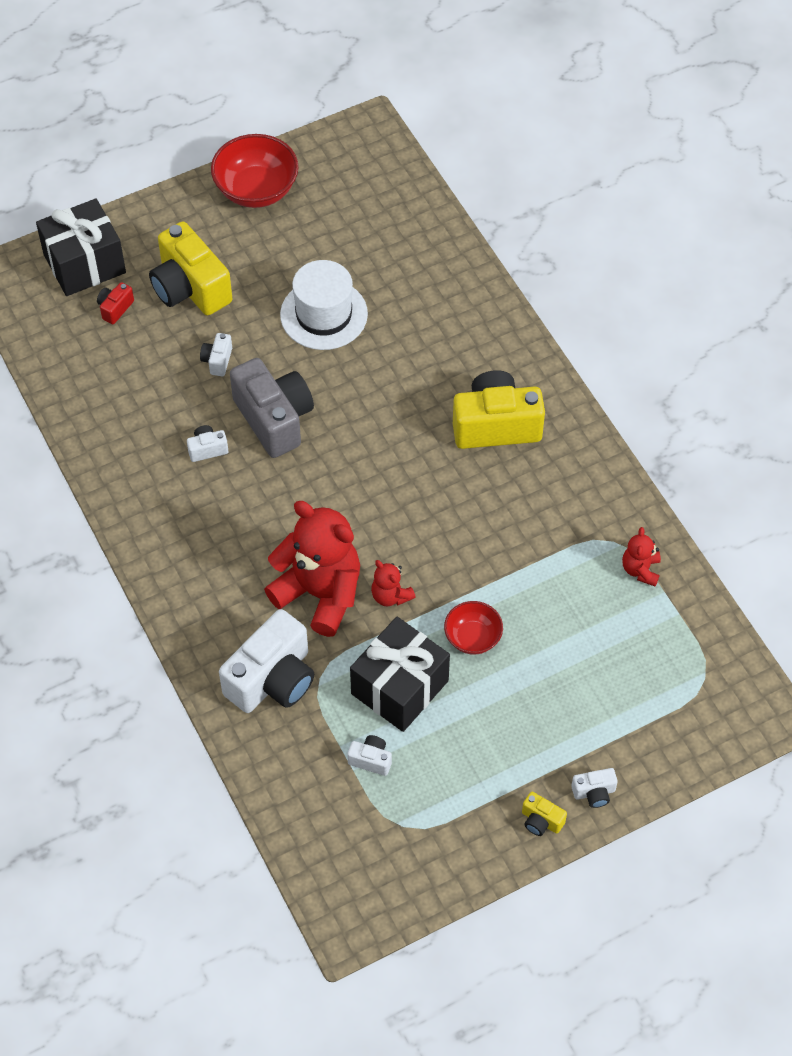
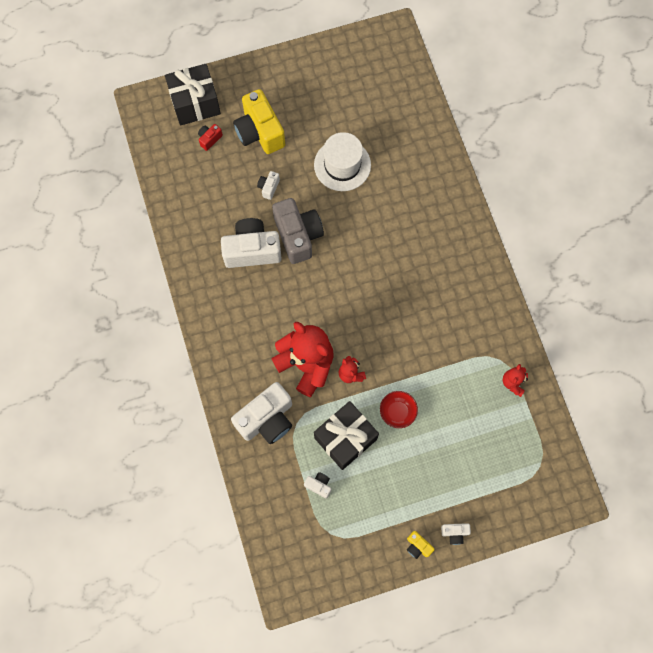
camera: 10 degrees right, 15 degrees up
(207, 449) = (252, 250): white camera -> white camera, size x2.27
(256, 190) = (314, 66): red bowl -> none
(496, 425) = (439, 264): yellow camera -> none

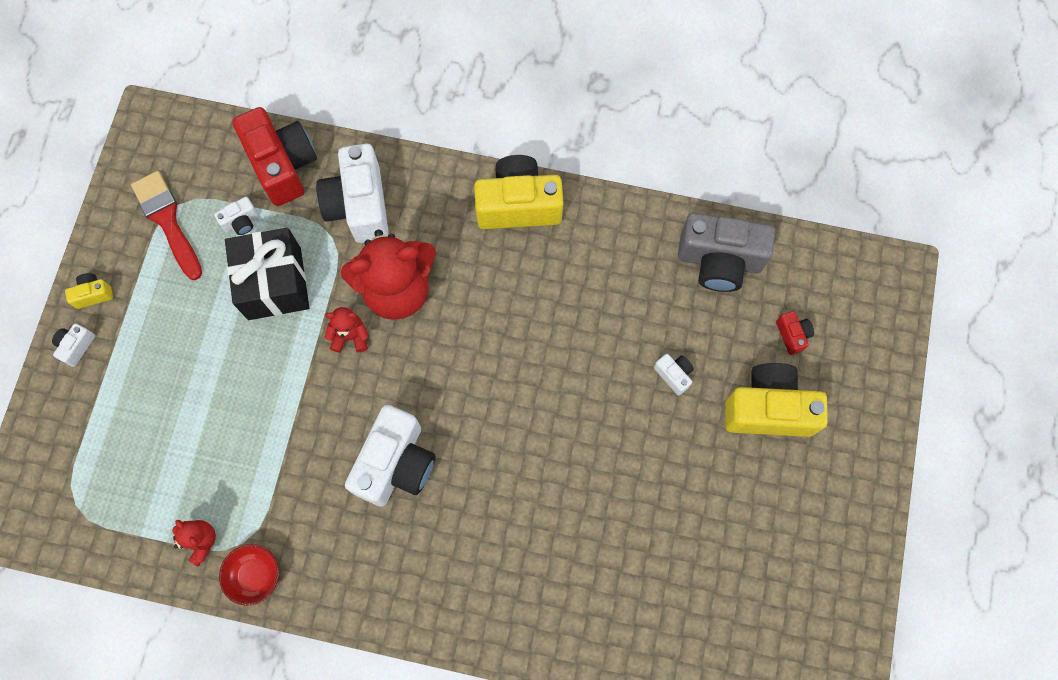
camera: 120 degrees right, 0 degrees up
(195, 103) = (861, 344): black gift -> none
(213, 325) = (518, 205): none -> yellow camera
(252, 250) = (593, 304): white camera -> white camera (396, 464)
(266, 484) = (283, 165): none -> red camera
(298, 235) = (579, 375): grey camera -> grey camera (719, 261)
(342, 165) = (653, 496): white hat -> none
(345, 533) = (167, 221): none -> red brush
(397, 412) = (264, 365): red bowl -> red bowl (255, 575)

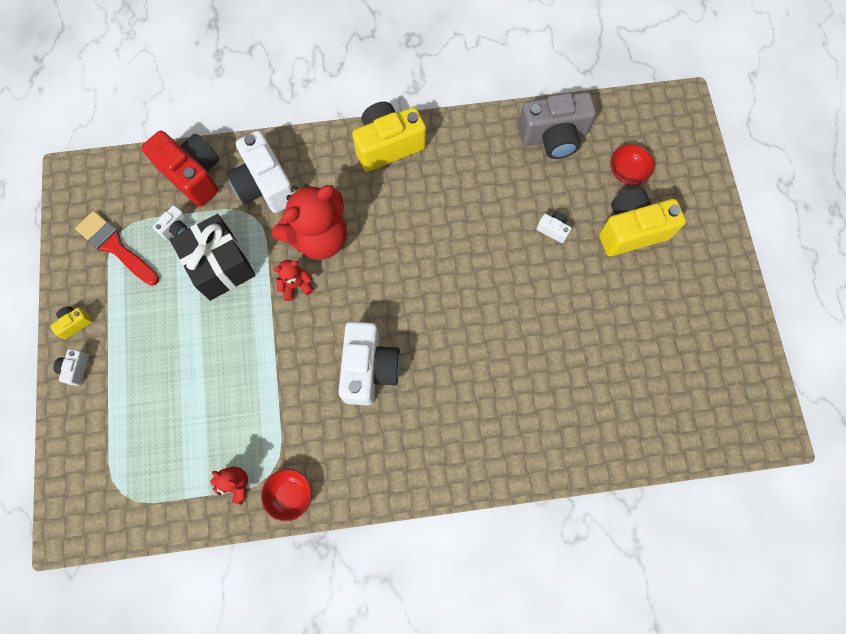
camera: 20 degrees left, 0 degrees up
(792, 335) = (627, 172): red camera -> red bowl

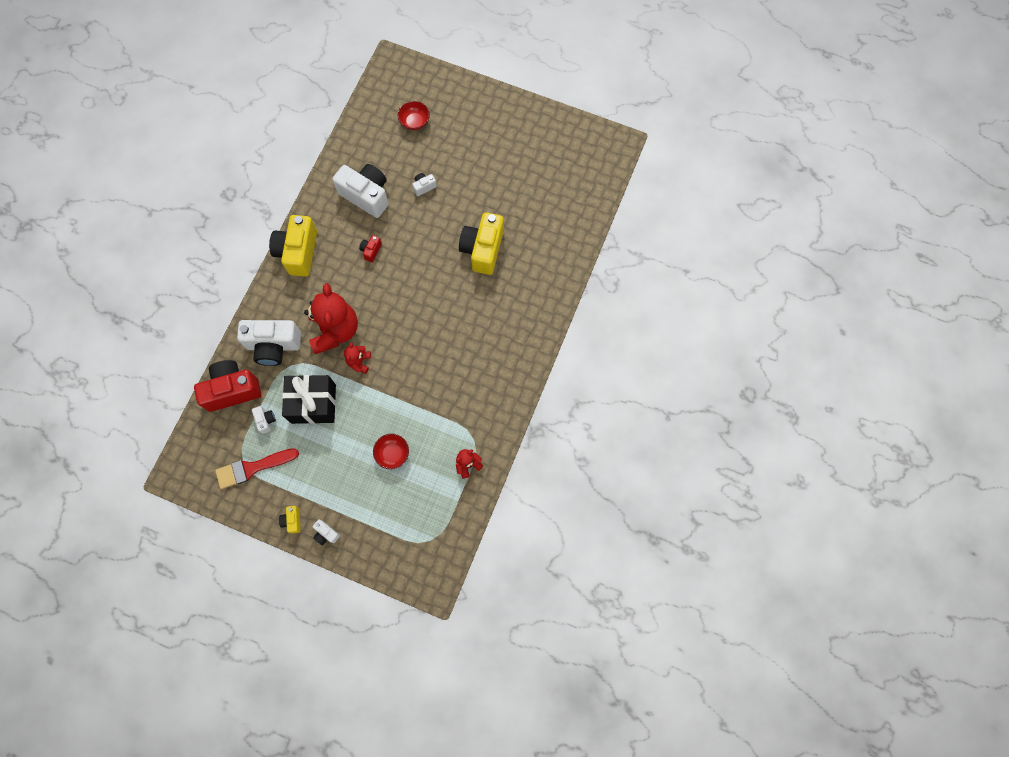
camera: 60 degrees left, 0 degrees up
(290, 494) = (494, 434): red bowl -> red bowl (392, 453)
(369, 369) = (444, 345): white camera -> white camera (366, 195)
(437, 219) = (371, 251): none -> red camera
(553, 137) = (361, 149): grey camera -> none
(631, 230) = (454, 143): yellow camera -> yellow camera (482, 249)

